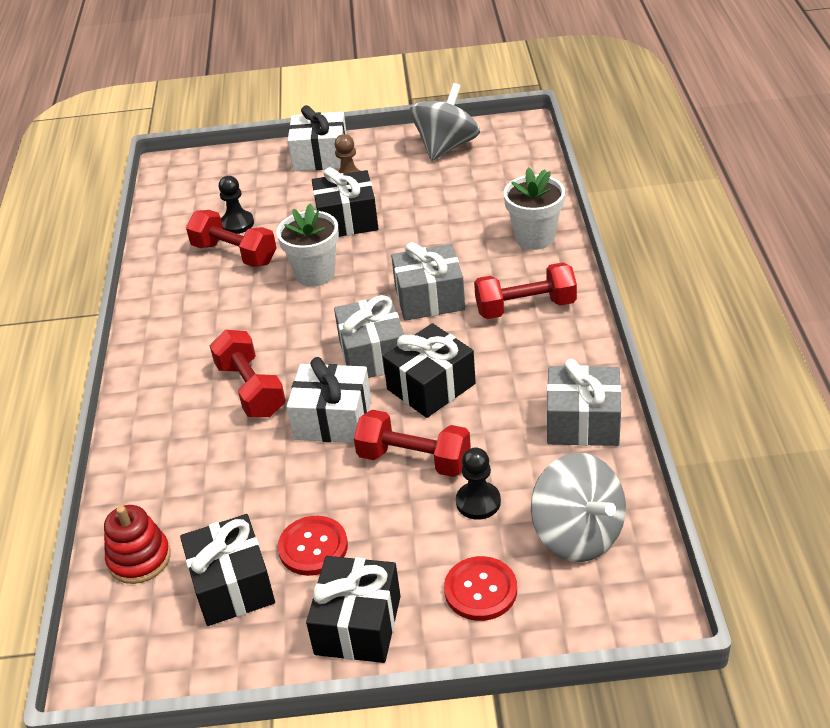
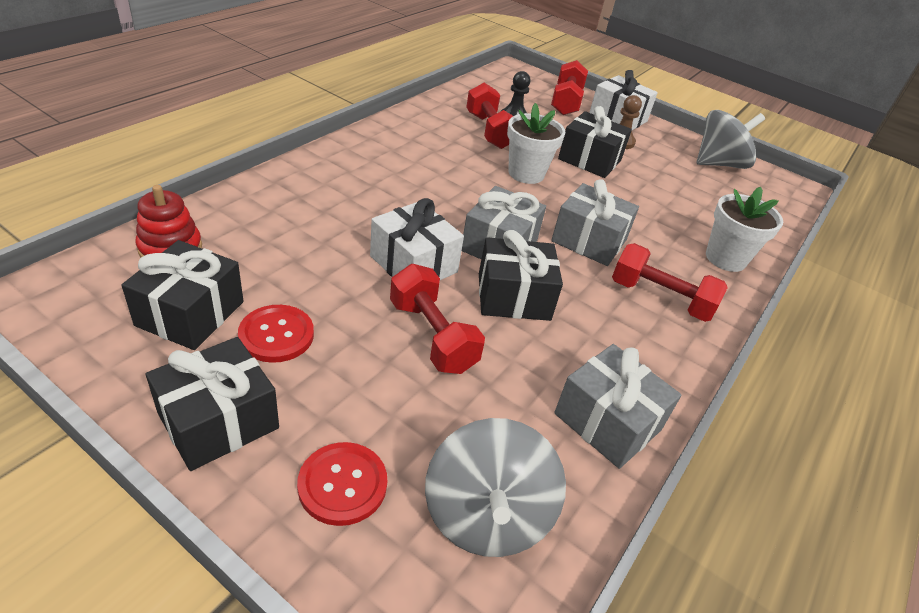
camera: 30 degrees right, 0 degrees up
(251, 389) = (388, 206): red dumbbell -> red dumbbell (566, 102)
(478, 502) = (437, 409): black pawn -> none

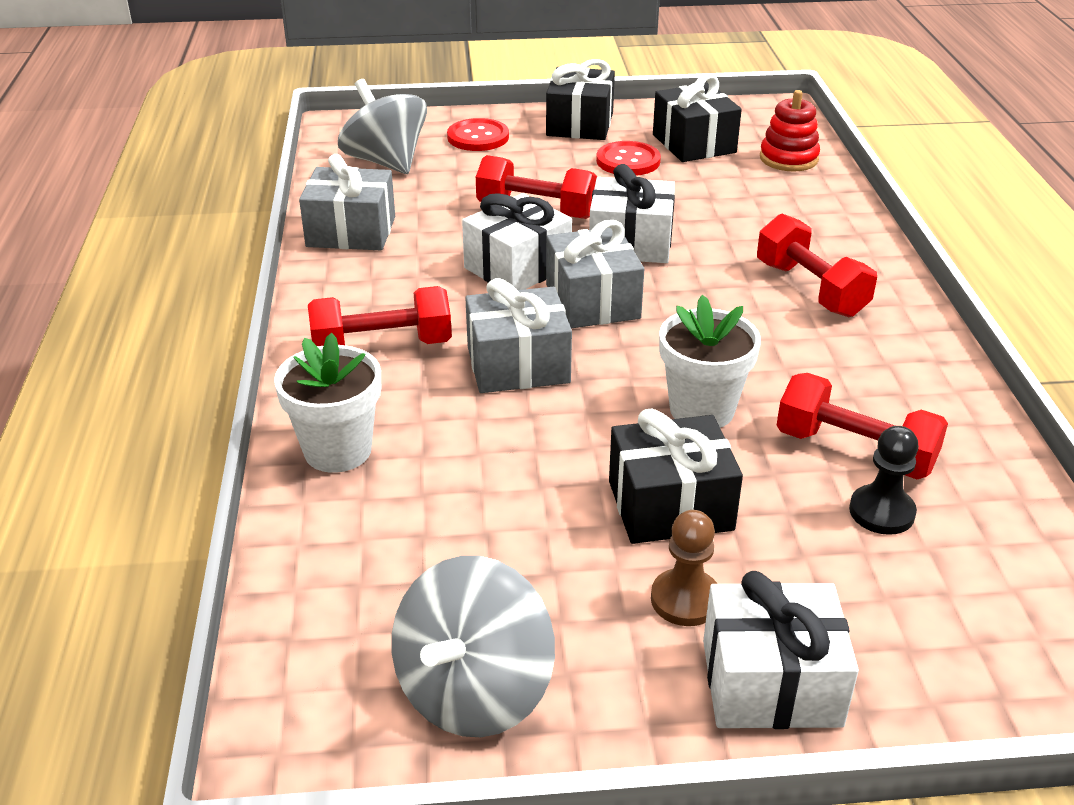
camera: 145 degrees right, 5 degrees down
(513, 297) = (517, 267): black gift -> white gift
(566, 102) = (902, 647): red dumbbell -> red dumbbell (810, 289)

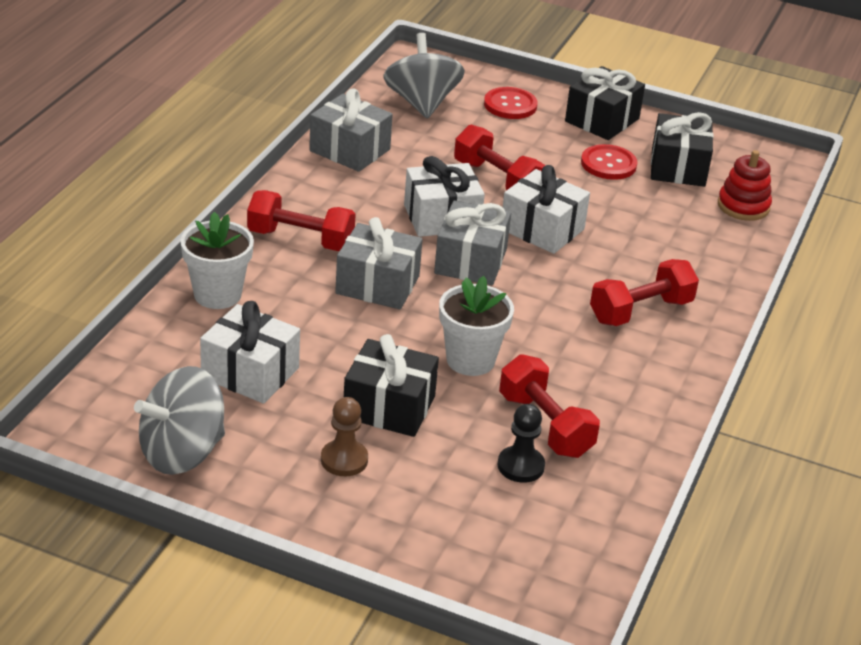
camera: 25 degrees right, 0 degrees up
(771, 683) = (349, 520): white gift -> white gift (250, 373)
(810, 289) = (641, 311): red dumbbell -> red dumbbell turned 60 degrees clockwise

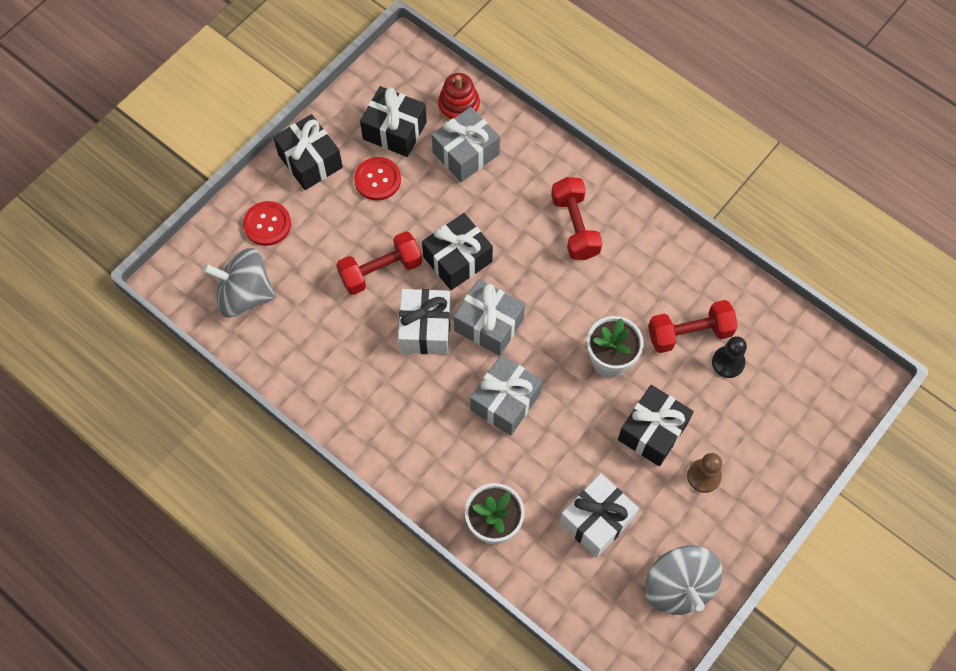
camera: 70 degrees left, 30 degrees up
(300, 239) = (431, 445): red dumbbell -> none
(350, 150) = (307, 374): grey gift -> grey gift (466, 153)
(542, 229) = (457, 259): white gift -> black gift

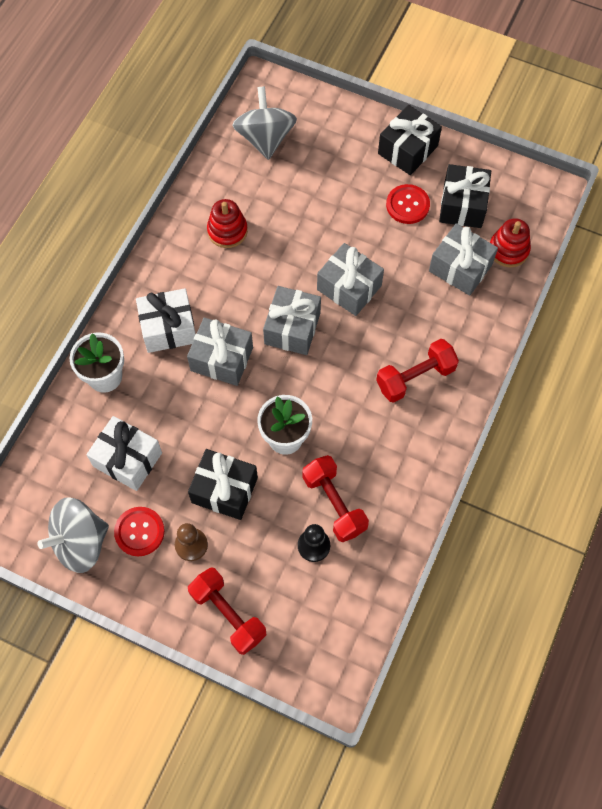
camera: 75 degrees right, 0 degrees up
(267, 224) = (335, 135): red button -> red button (139, 532)
(351, 361) = (227, 231): none -> red stacking toy
(380, 271) = (319, 230): red dumbbell -> red dumbbell (228, 614)
(425, 329) = (273, 279): white gift -> white gift (168, 328)
(457, 259) = (349, 287): black gift -> grey gift

